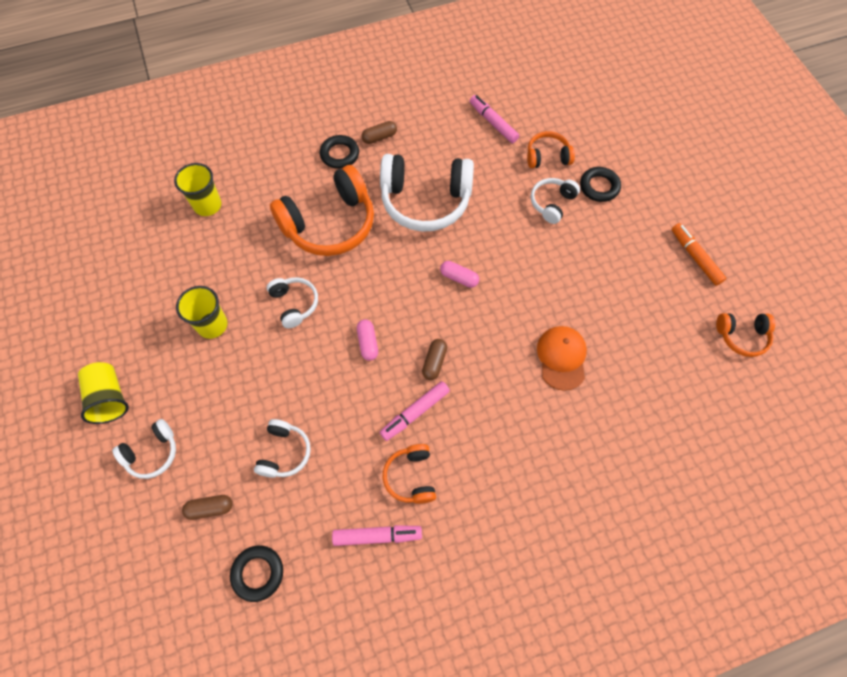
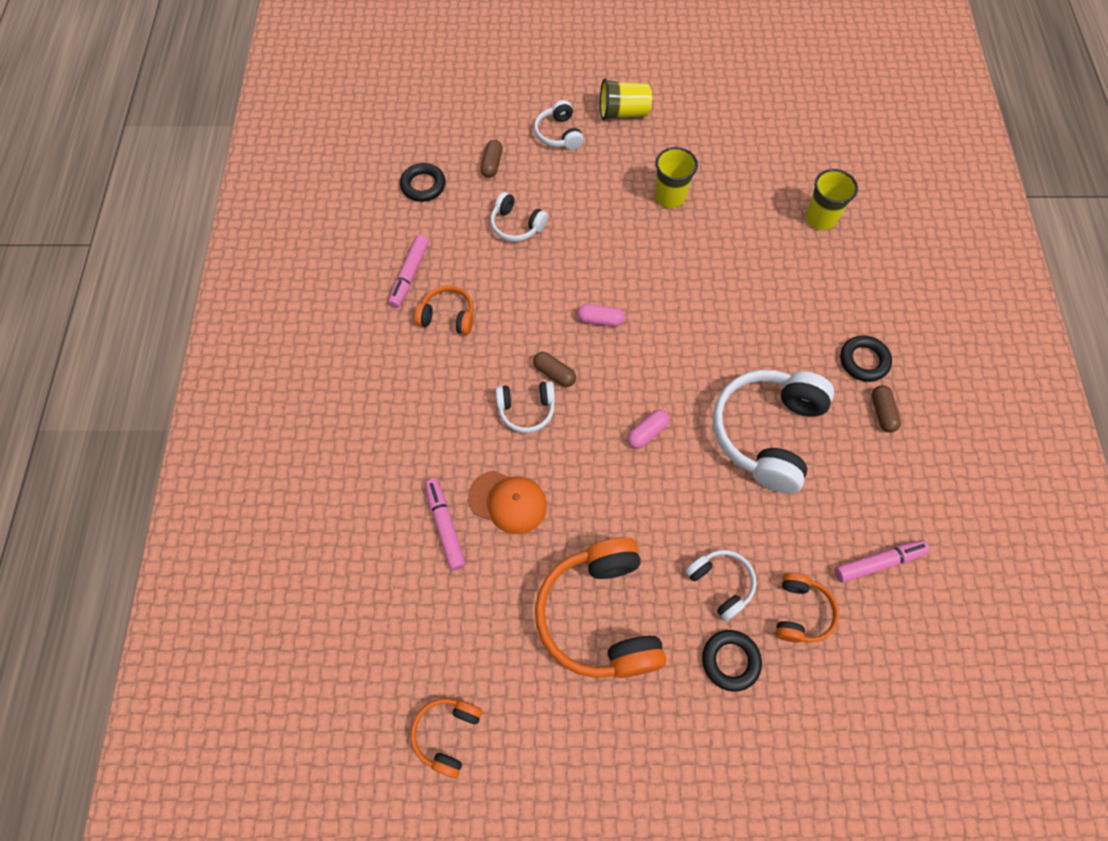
camera: 110 degrees right, 0 degrees up
(294, 304) = (669, 268): white headphones -> white headphones (526, 410)
(330, 224) = (762, 324): orange headphones -> orange headphones (600, 616)
(415, 413) = (508, 339): pink marker -> pink marker (445, 526)
(695, 257) = (578, 738): orange marker -> none

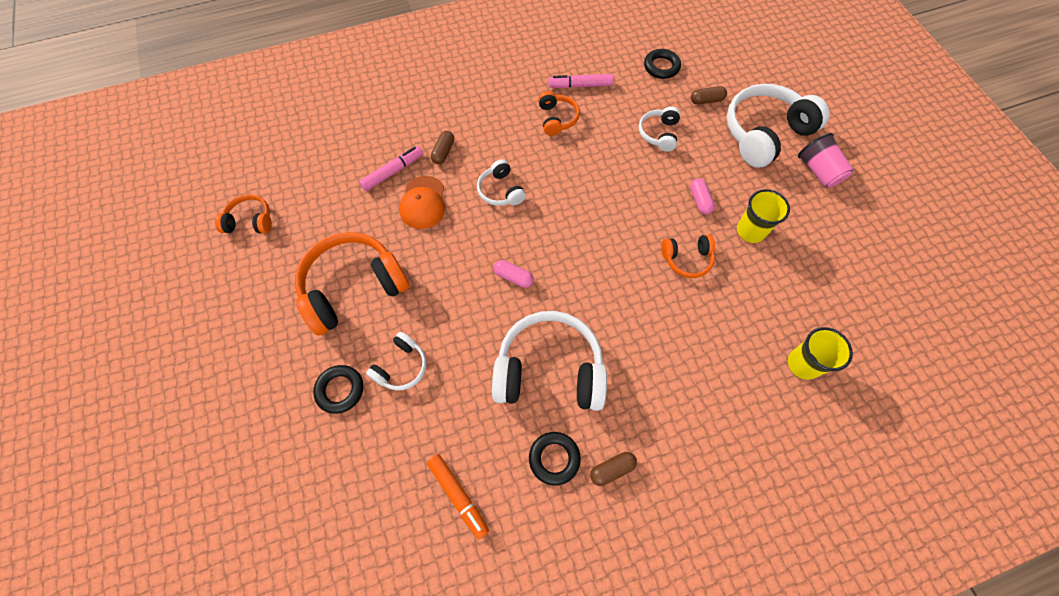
camera: 70 degrees right, 0 degrees up
(554, 373) = (539, 199): brown capsule -> brown capsule (443, 152)
(558, 134) = (764, 133): white headphones -> white headphones, size x1.98
(600, 320) = (601, 215): pink capsule -> pink capsule (700, 200)
(623, 112) = (818, 171): yellow cup -> pink cup
(801, 612) = (394, 437): orange headphones -> orange headphones (687, 259)
(863, 361) = (660, 440): black ring -> black ring (554, 458)
(878, 563) = (458, 496): pink marker -> orange marker

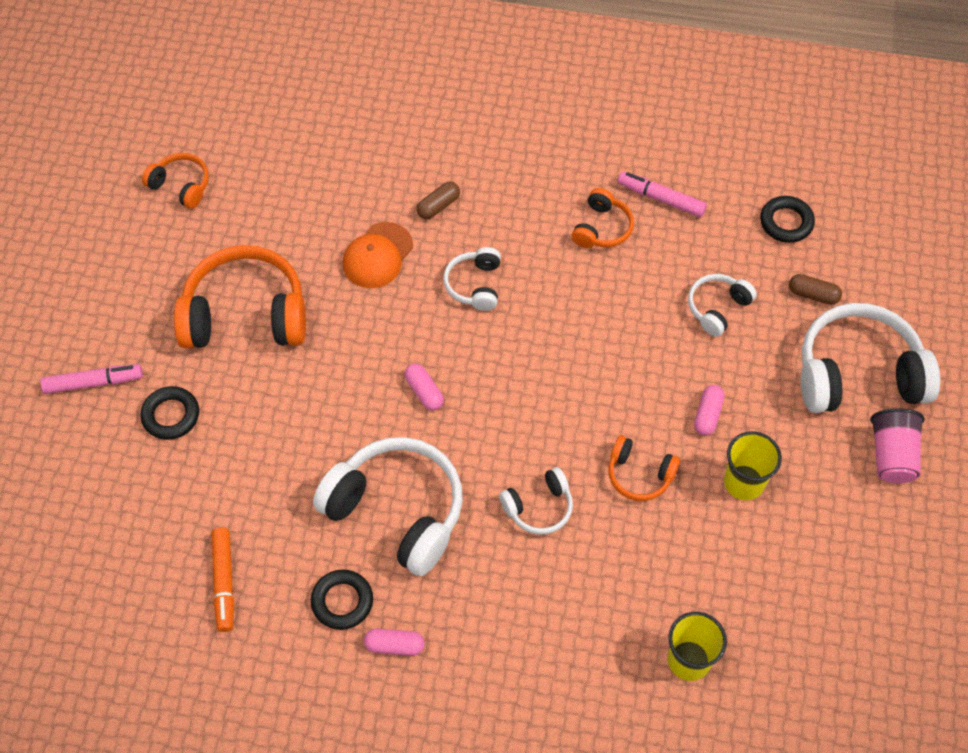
camera: 30 degrees right, 5 degrees down
(393, 172) = (366, 202): pink marker -> pink marker (94, 383)
(401, 367) = (245, 425): white headphones -> white headphones (539, 507)
(612, 469) = (394, 645): brown capsule -> pink capsule

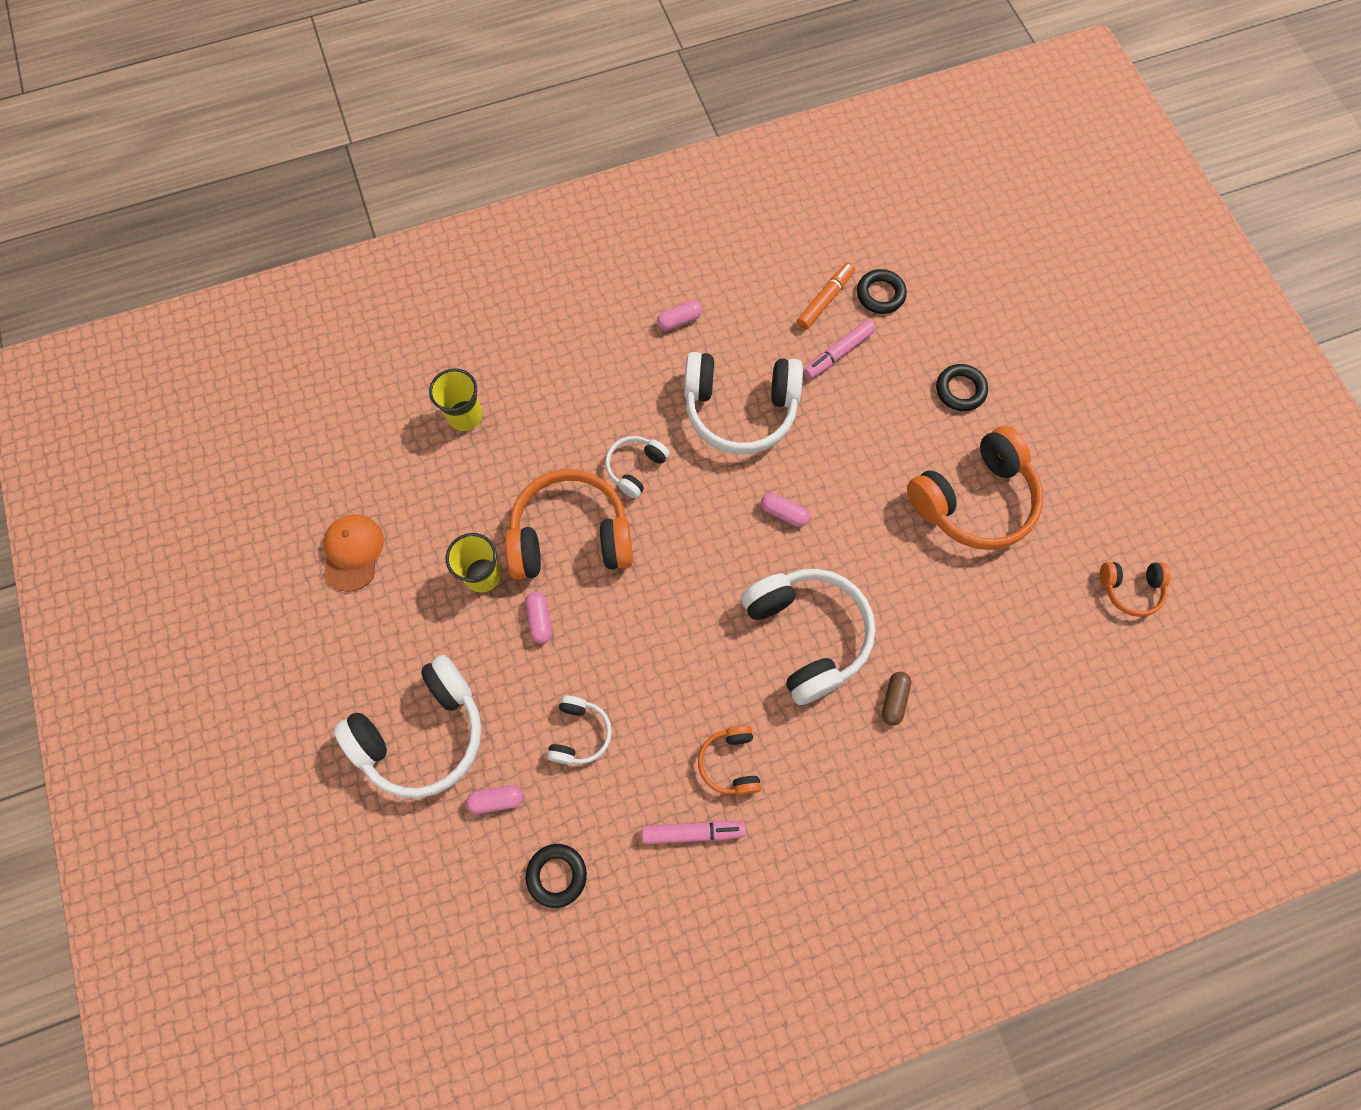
camera: 150 degrees right, 10 degrees up
(94, 383) = (1038, 383): pink marker -> pink marker (838, 353)
(224, 582) = (825, 300): orange marker -> orange marker turned 75 degrees clockwise
(342, 601) = (735, 329): black ring -> black ring (880, 294)
(377, 255) = (910, 616): orange cap -> orange cap (353, 552)
(475, 285) = (807, 635): white headphones -> white headphones, size x1.98
(639, 475) = (571, 536): orange headphones -> orange headphones, size x1.98
(813, 295) = (496, 800): brown capsule -> pink capsule
(892, 455) = (365, 667): pink cup -> none

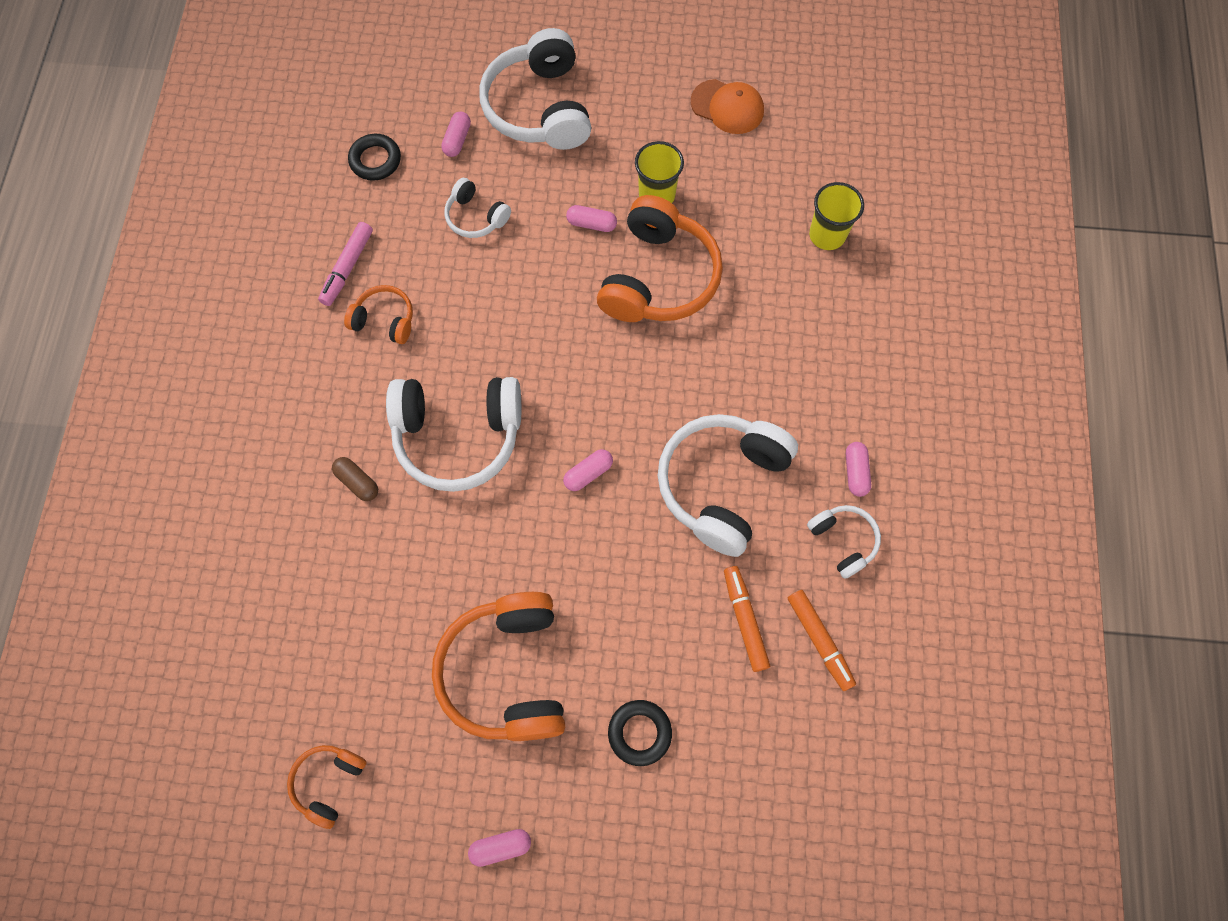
camera: 115 degrees right, 0 degrees up
(635, 468) = (702, 359): white headphones -> white headphones (843, 541)
(838, 353) = (745, 620): pink marker -> orange marker
(880, 294) = (801, 709): black ring -> none
(1092, 447) = (500, 847): none -> pink capsule

